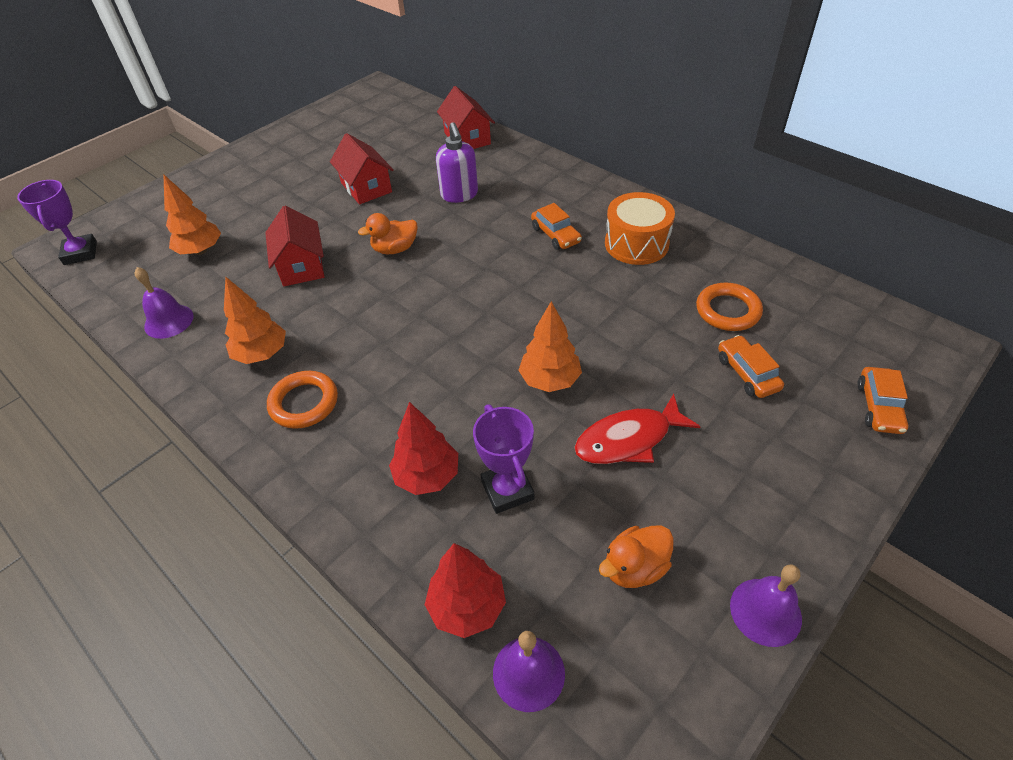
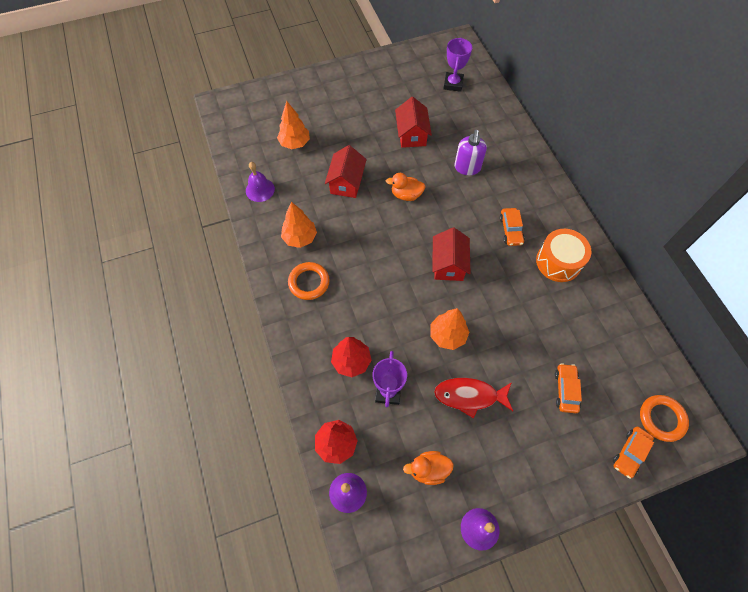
camera: 25 degrees right, 15 degrees up
(80, 253) = (229, 114): purple trophy -> purple trophy (453, 84)
(467, 138) = (497, 118): red house -> red house (448, 264)
(727, 311) = (583, 341): orange ring -> orange ring (661, 419)

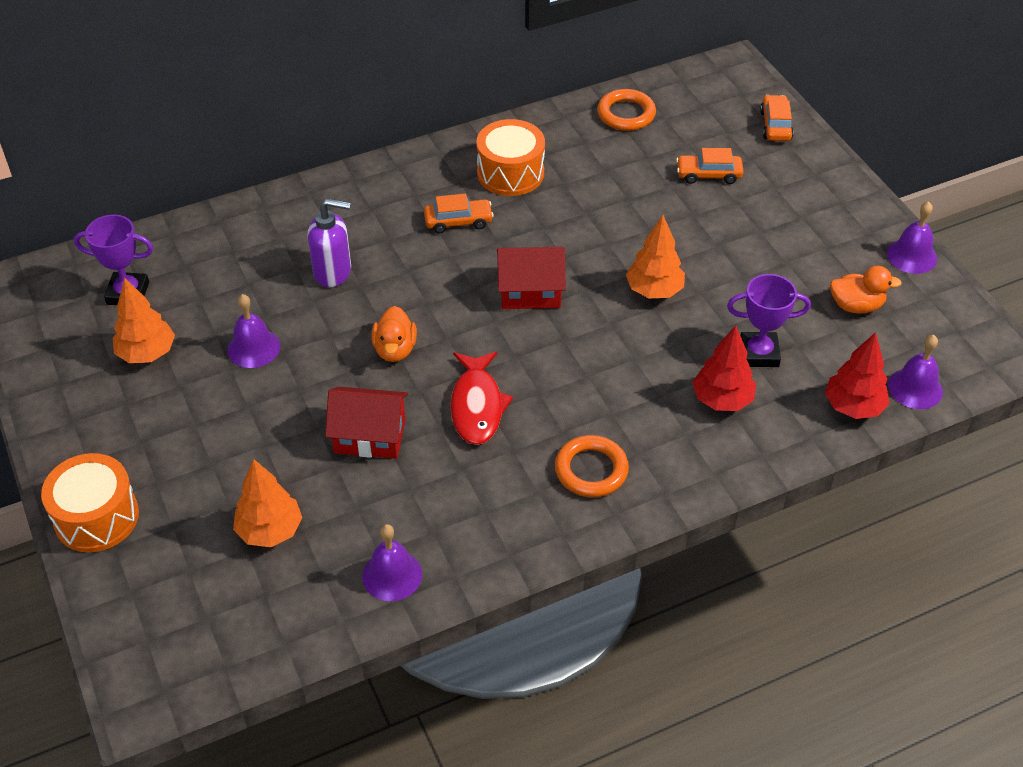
camera: 95 degrees left, 15 degrees down
(300, 238) = (500, 494): orange tree -> orange tree (147, 353)
(314, 83) = (96, 517): none -> orange drum
(412, 134) = (253, 348): red house -> purple bell
(428, 469) = (856, 306): orange duck -> orange duck turned 75 degrees counterclockwise
(469, 396) = (741, 266): red fish -> red fish (477, 406)
(630, 453) = (775, 125): orange car -> orange car turned 120 degrees counterclockwise
(661, 419) = (724, 97): orange ring -> orange ring (626, 114)

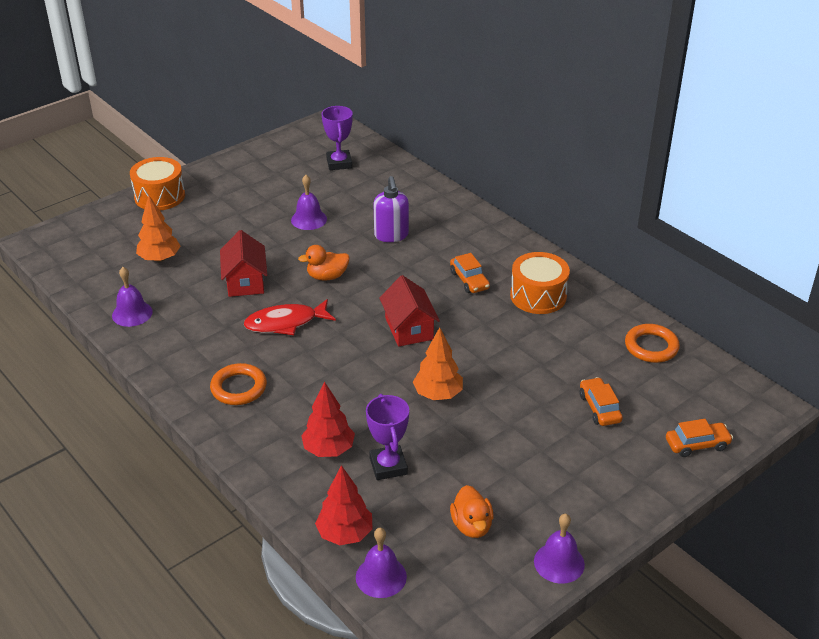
camera: 75 degrees right, 10 degrees down
(147, 353) = (291, 182): orange tree -> none

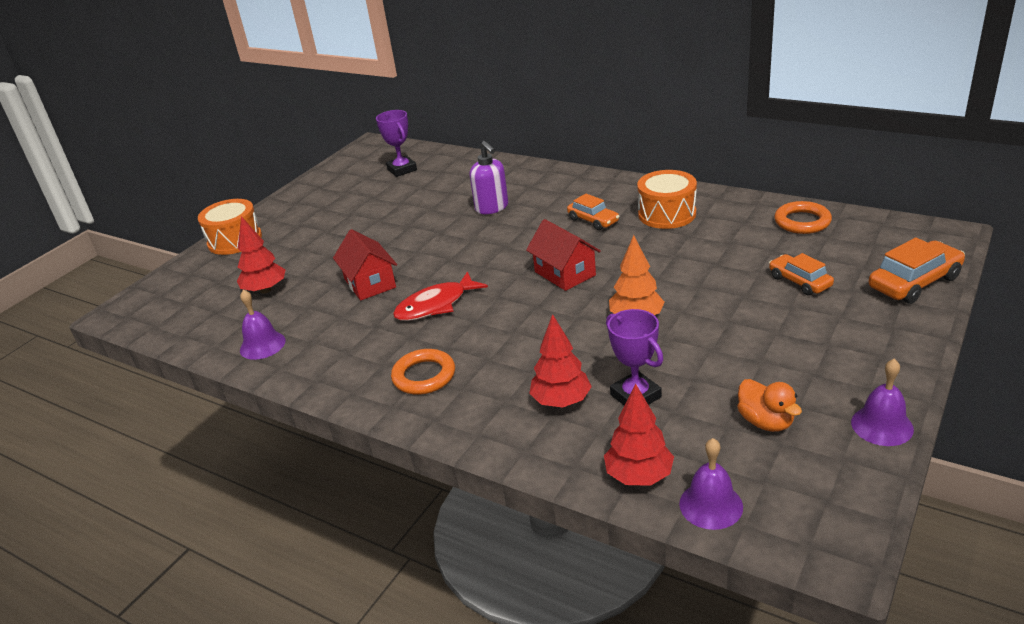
camera: 15 degrees left, 5 degrees down
(160, 259) = (265, 290): orange tree -> red tree
(309, 219) = (401, 217): purple bell -> none
(327, 276) = (452, 256): orange duck -> none
(697, 444) = (914, 282): orange car -> orange car, size x1.53

